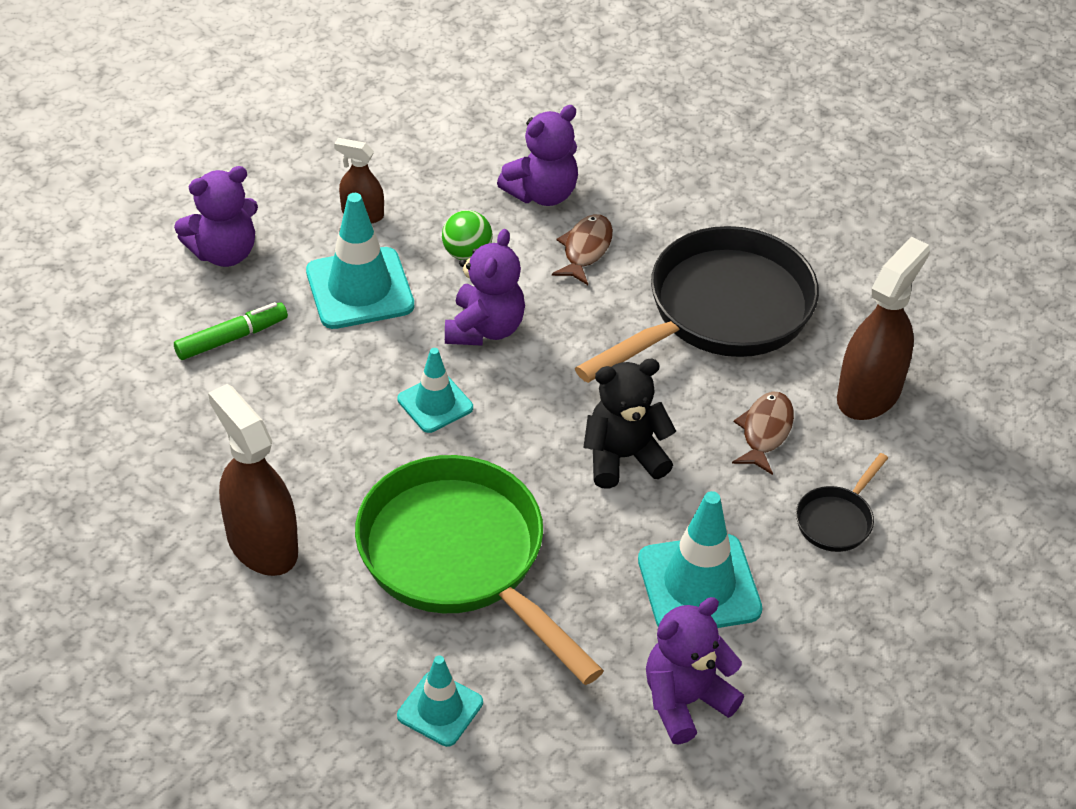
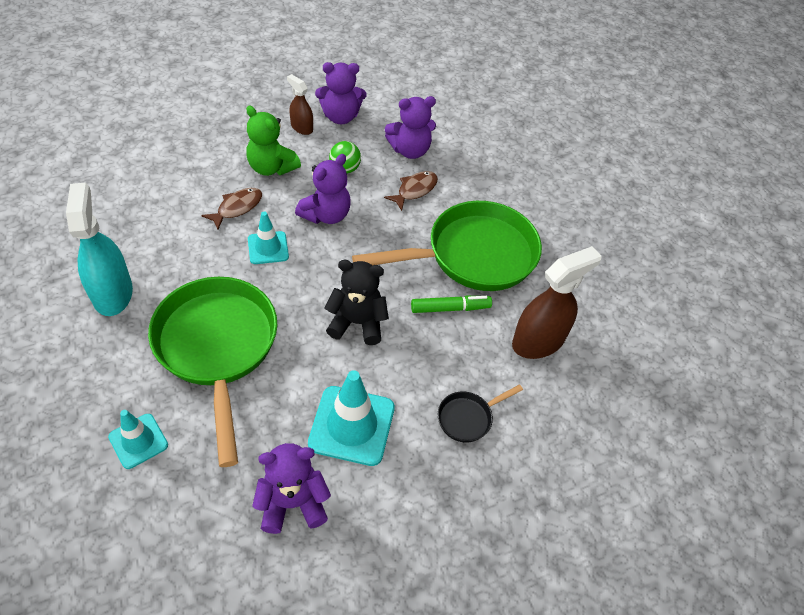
camera: 20 degrees right, 5 degrees up
(224, 252) = (213, 123): purple teddy bear -> purple teddy bear (340, 117)
(231, 338) = (183, 170): green marker -> green marker (450, 308)
(262, 544) = (112, 293): brown spray bottle -> turquoise spray bottle
(360, 289) = (271, 167): turquoise traffic cone -> green teddy bear
(720, 312) = (473, 255): black pan -> green pan
(765, 431) = (456, 340): brown fish -> brown fish (237, 208)

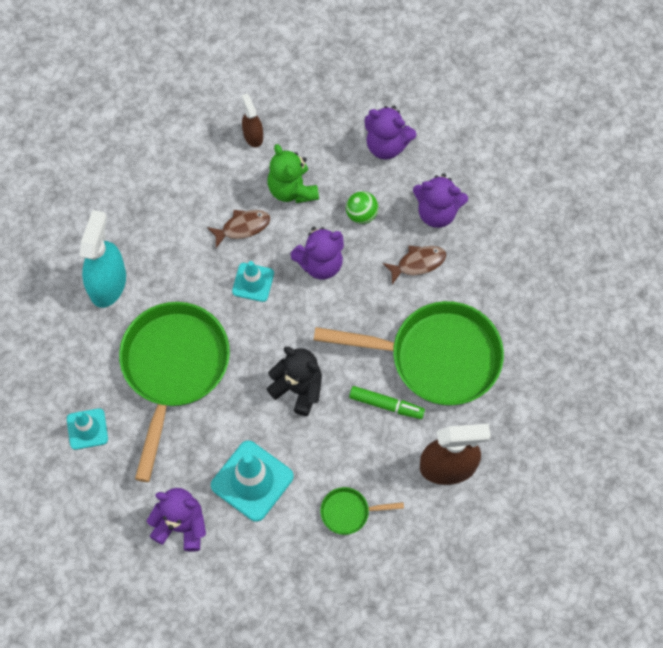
camera: 30 degrees right, 15 degrees up
(301, 127) = (341, 147): brown spray bottle -> brown spray bottle (253, 135)
(468, 418) = (349, 512): black pan -> green pan

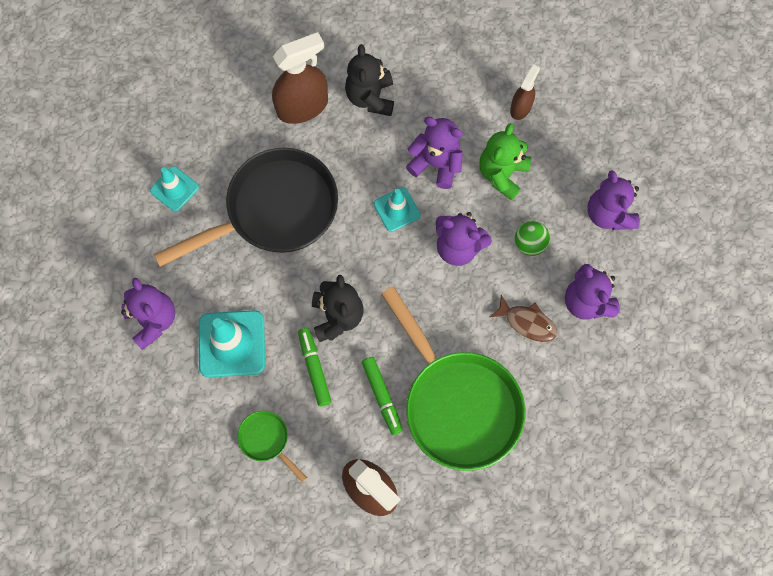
camera: 50 degrees right, 5 degrees up
(108, 283) = (302, 106): turquoise spray bottle -> brown spray bottle
(146, 230) = (370, 97): none -> black teddy bear
(173, 369) = (274, 210): green pan -> black pan
(242, 227) = (436, 164): brown fish -> purple teddy bear
(323, 436) = (314, 368): none -> green marker

